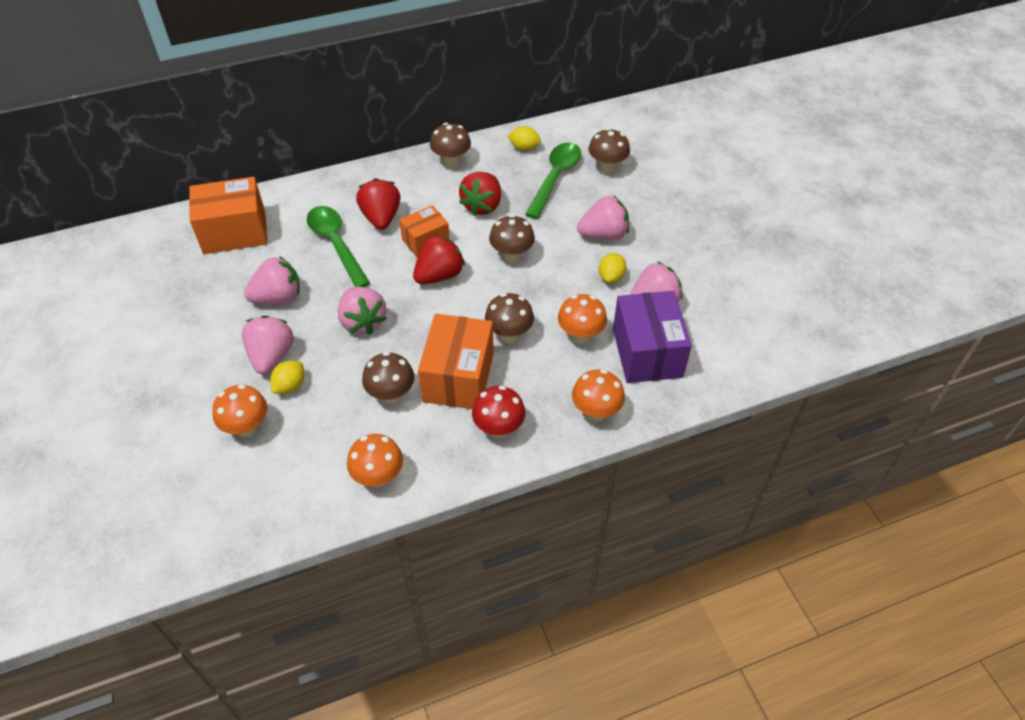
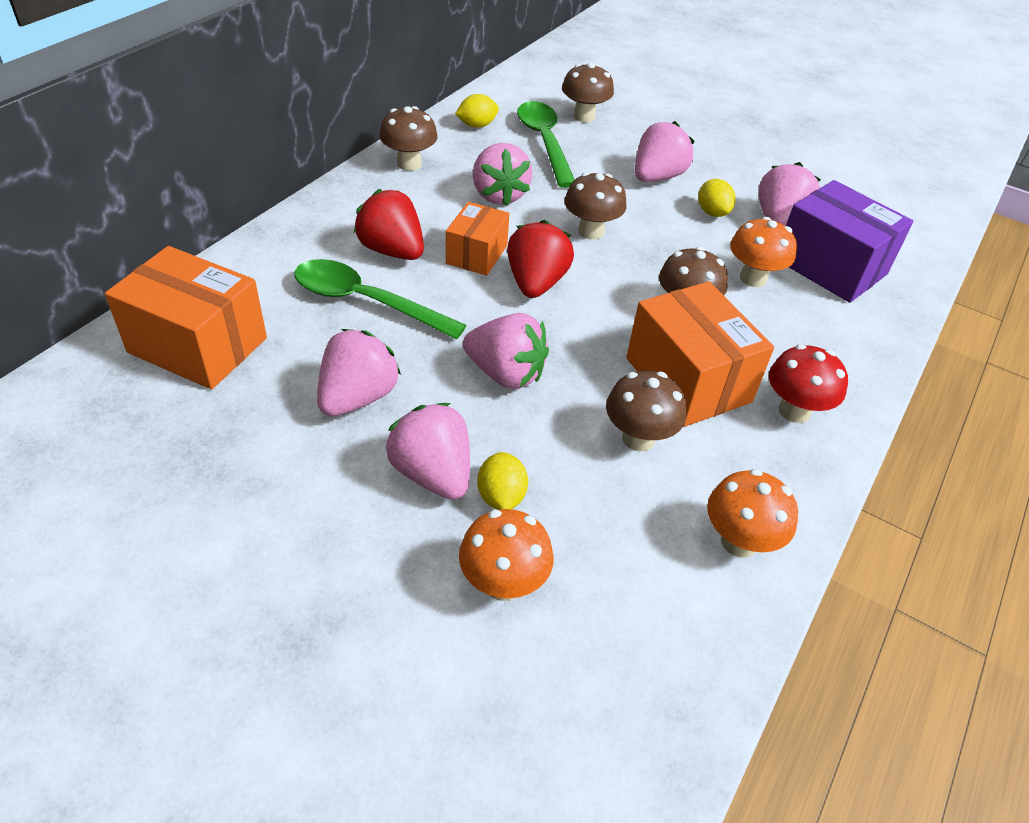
camera: 40 degrees left, 5 degrees down
(234, 232) = (198, 345): orange box -> orange box turned 75 degrees clockwise
(482, 206) = (499, 195): red strawberry -> pink strawberry
(596, 412) = (858, 344): orange mushroom -> none

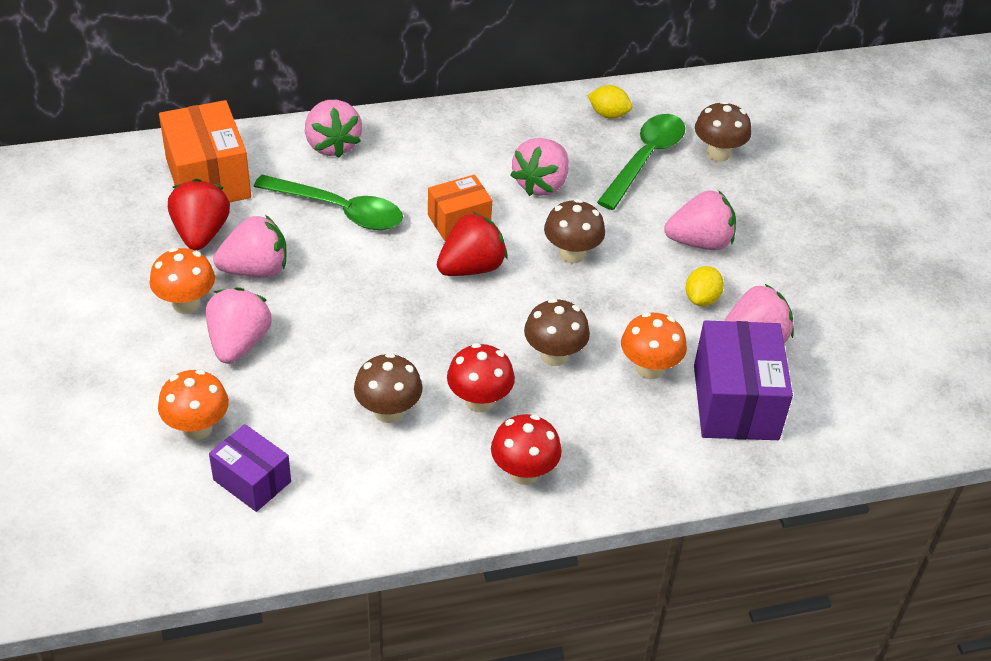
camera: 45 degrees right, 0 degrees up
(366, 302) = (339, 210): green spoon -> green spoon turned 135 degrees clockwise
(392, 251) = (403, 184): red strawberry -> red strawberry (201, 233)
(409, 164) = (507, 120): brown mushroom -> none
(501, 497) = (258, 383): yellow lemon -> none
(505, 374) = (362, 315): pink strawberry -> pink strawberry (332, 145)
(620, 591) = (252, 481): none -> purple box
(688, 380) = (479, 401): orange box -> red mushroom
(739, 542) = (359, 512): orange mushroom -> orange mushroom (186, 304)

